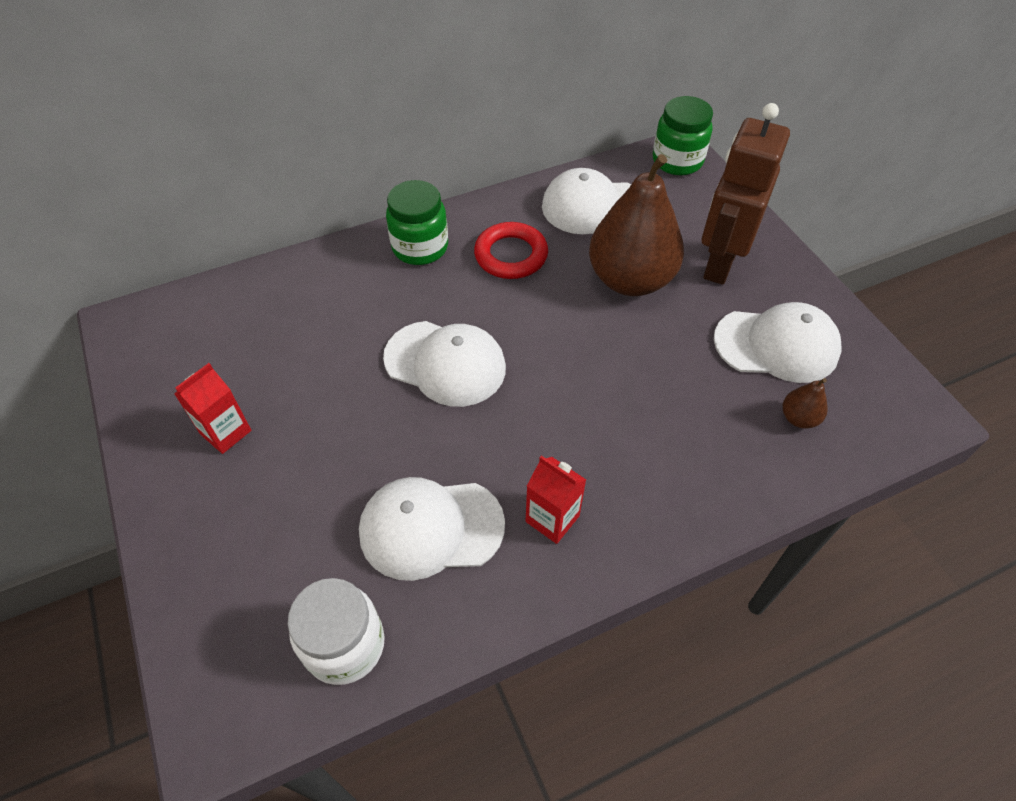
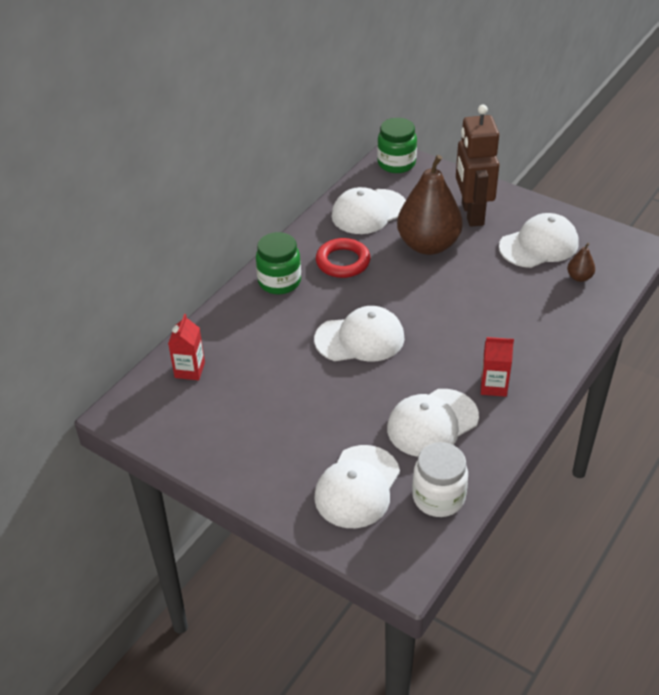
camera: 30 degrees left, 10 degrees down
(226, 432) = (260, 437): red carton -> red carton (190, 370)
(266, 566) = (357, 487): none -> white cap

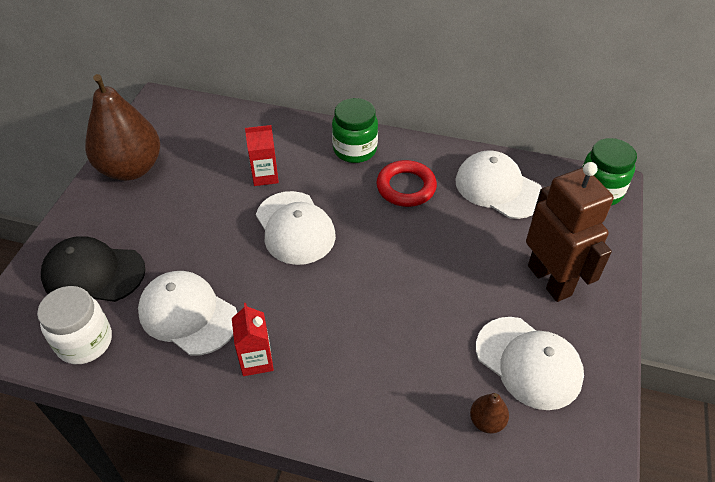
camera: 70 degrees right, 5 degrees up
(190, 370) = (218, 125): red carton -> red carton (265, 176)
(357, 487) = (93, 273): white cap -> black cap
(428, 245) = (469, 251): brown pear -> brown pear (131, 168)
(472, 214) = (550, 280): brown robot -> brown robot turned 90 degrees clockwise

